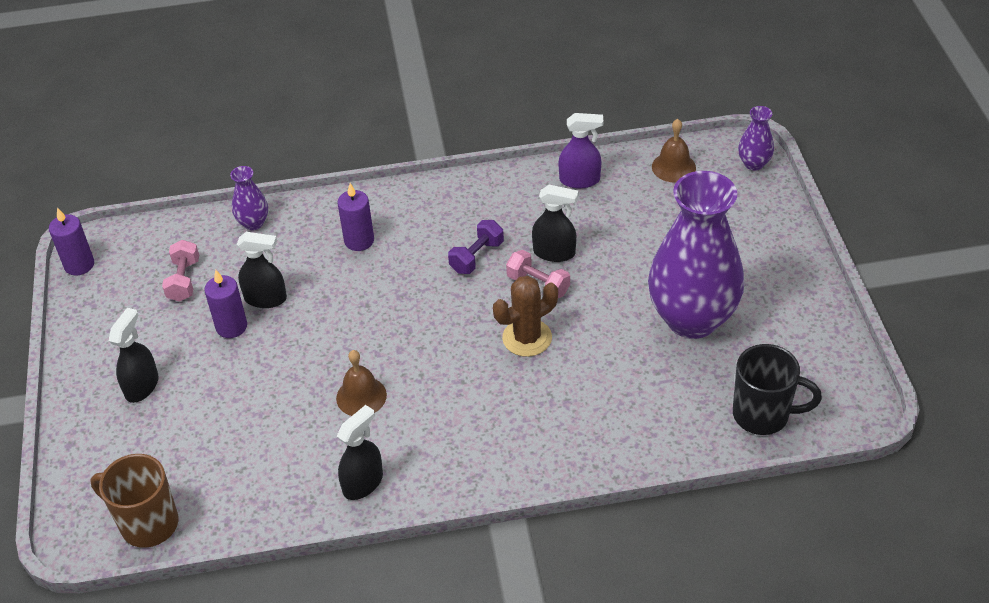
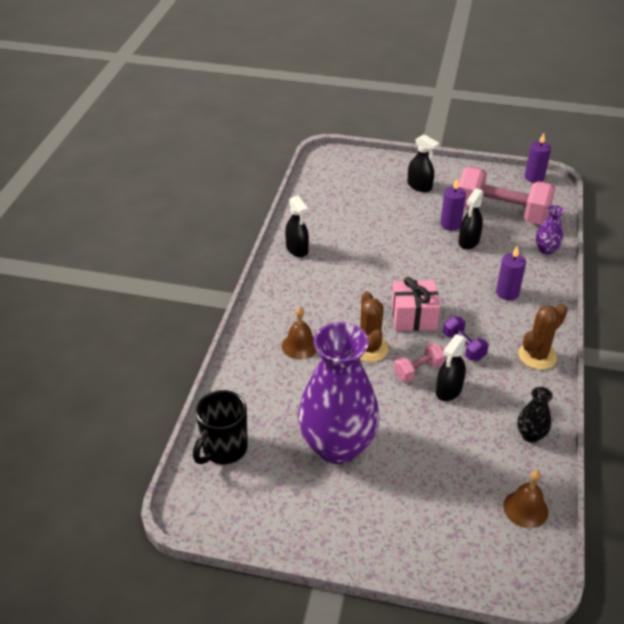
camera: 110 degrees right, 5 degrees down
(147, 523) = (321, 175): brown mug -> none
(184, 280) = (501, 213): pink dumbbell -> pink dumbbell, size x2.19
(361, 396) = (362, 263): brown bell -> brown bell (300, 346)
(447, 313) = (413, 316): none -> pink gift
(459, 196) = (537, 356): none -> brown cactus
(580, 180) = (530, 435): purple spray bottle -> black vase
(754, 164) = (508, 577): purple vase -> none

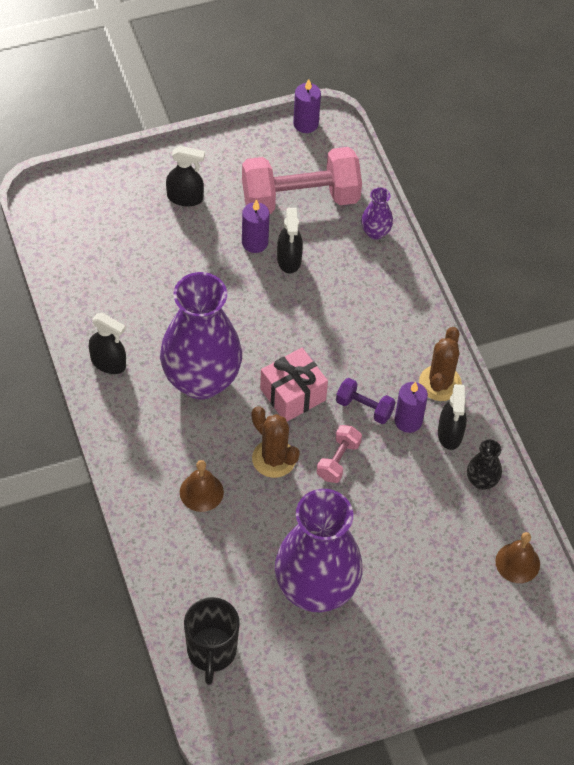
camera: 35 degrees left, 15 degrees up
(353, 283) = (201, 380): none -> purple vase
(448, 390) = (380, 469): black spray bottle -> black spray bottle (450, 434)
(507, 293) = (368, 314): purple candle -> purple candle (408, 421)

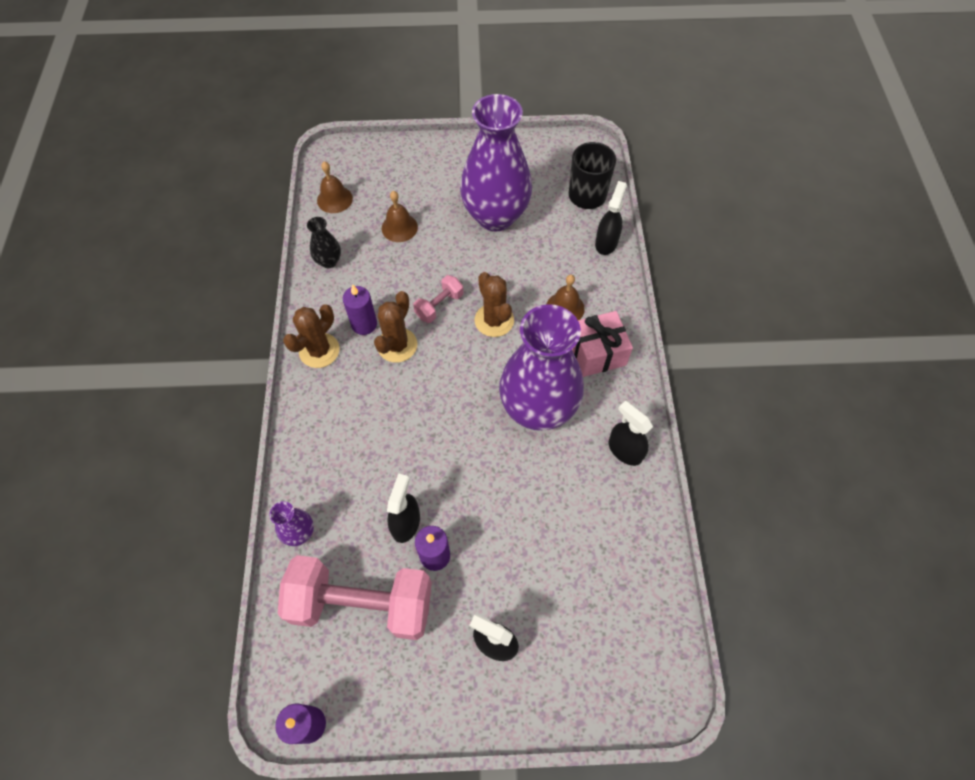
camera: 160 degrees left, 5 degrees up
(293, 394) = (456, 373): pink gift -> pink gift (596, 353)
(364, 408) = (397, 345): purple dumbbell -> brown cactus
(423, 544) = (399, 227): none -> brown bell
(450, 434) = (334, 304): black spray bottle -> black spray bottle (606, 242)

